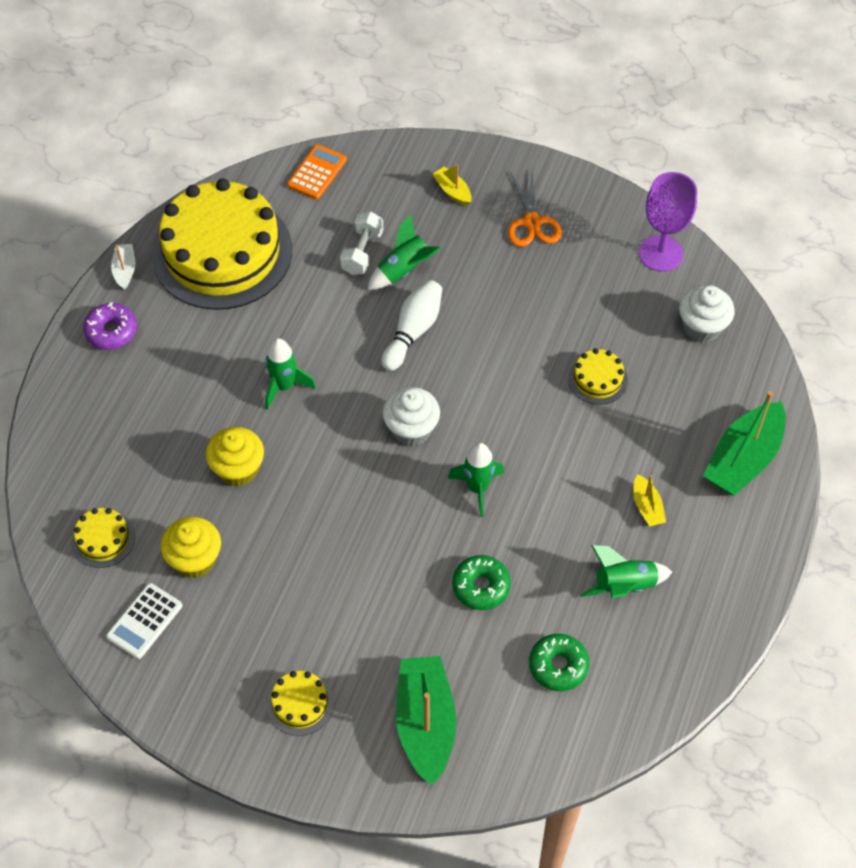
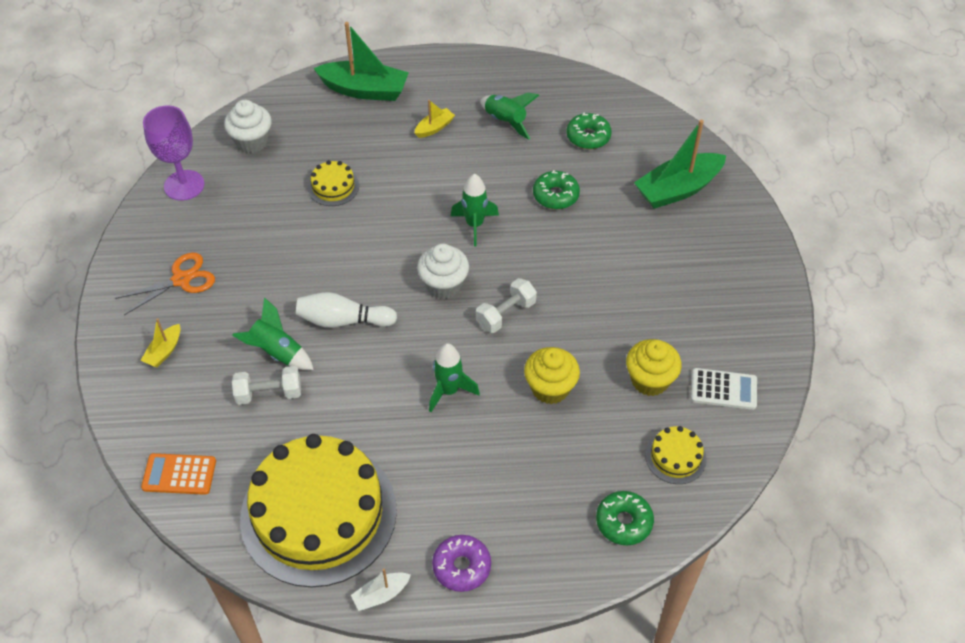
camera: 115 degrees left, 5 degrees down
(71, 465) = (624, 522): none -> green donut
(300, 703) = (715, 263): yellow cake -> none
(345, 468) = (506, 314): none -> white dumbbell

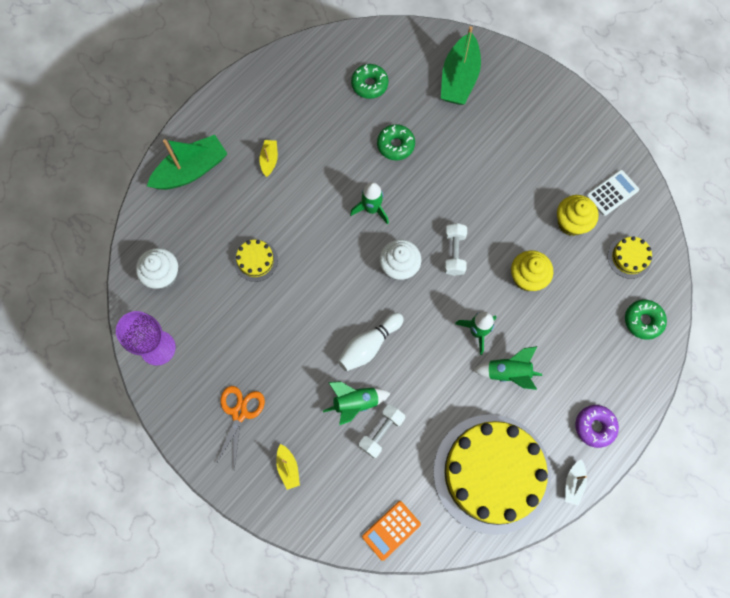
camera: 45 degrees left, 20 degrees up
(505, 121) = (308, 117): green rocket -> green rocket (507, 372)

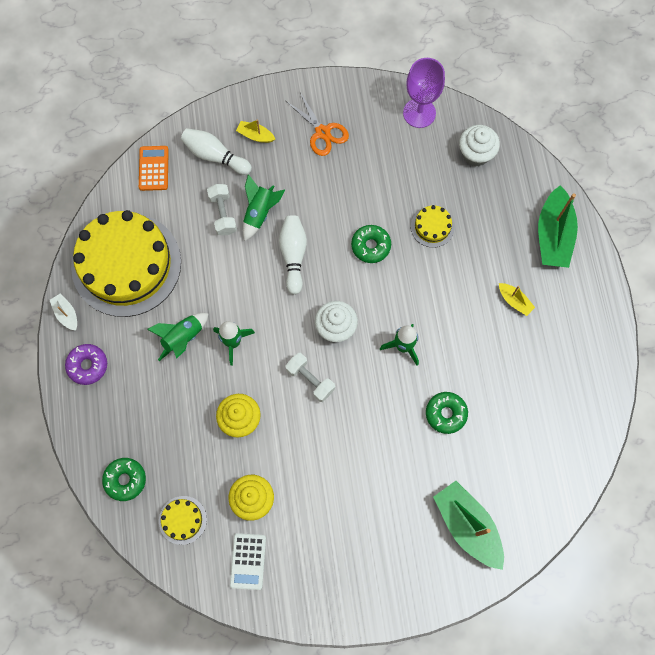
camera: 130 degrees right, 0 degrees up
(335, 486) = (215, 156): none -> white bowling pin
(369, 84) = (524, 440): green donut -> green donut (370, 246)

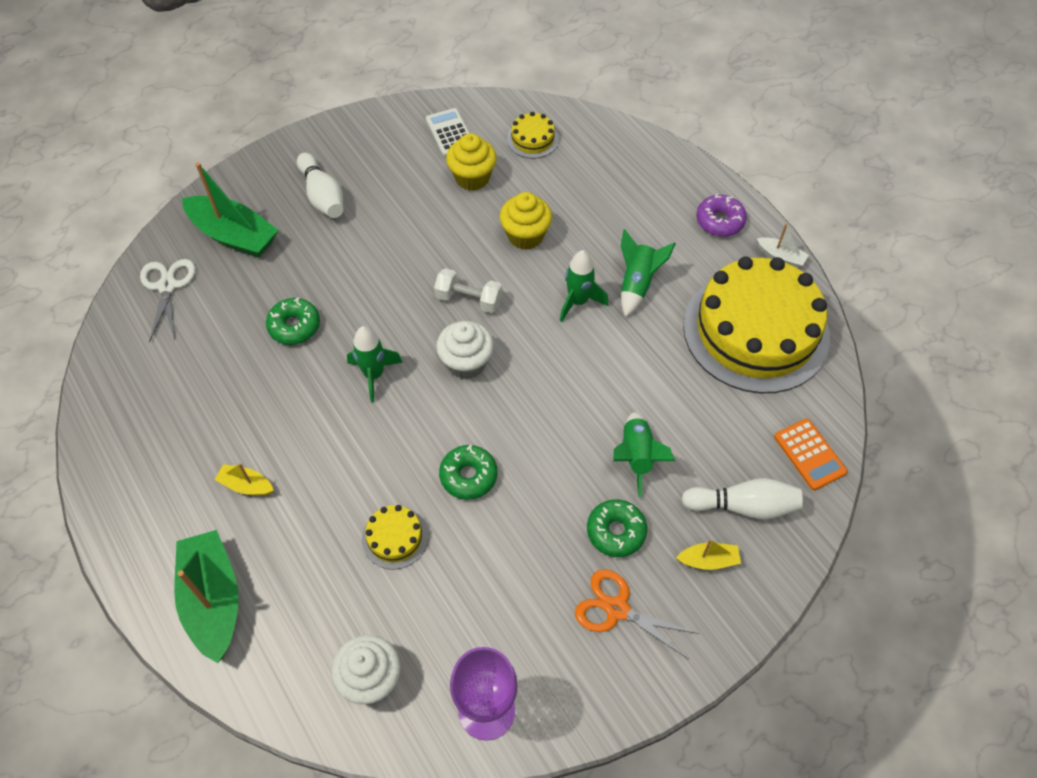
camera: 155 degrees right, 15 degrees down
(125, 480) = (609, 148): green donut -> green donut (616, 531)
(223, 214) = (682, 435): white dumbbell -> none
(293, 255) = (562, 422): white bowling pin -> white bowling pin (322, 196)
(532, 496) = (167, 286): none -> white scissors

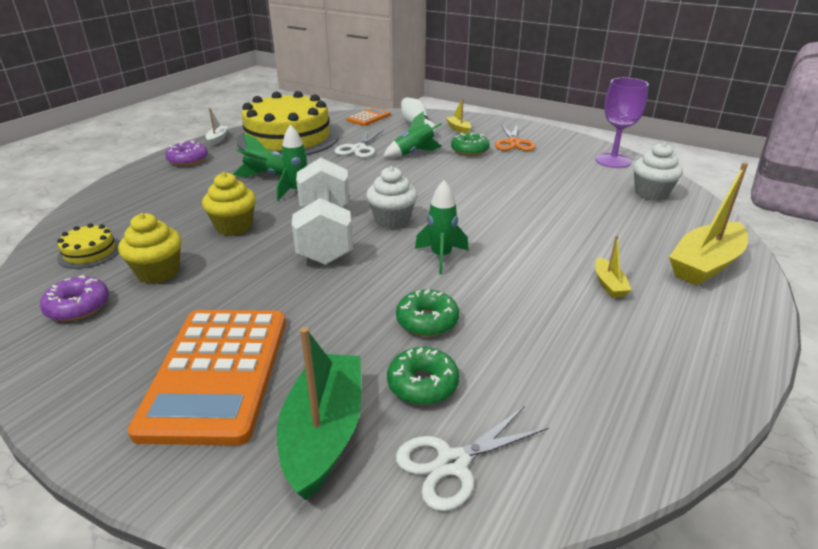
camera: 115 degrees left, 25 degrees down
(213, 600) = (705, 264): green boat -> yellow boat
(322, 196) = (216, 373): white bowling pin -> orange calculator
(395, 537) = (560, 210): yellow cake -> none
(450, 133) = (78, 306): white calculator -> purple donut
(468, 476) = (485, 197): green donut -> green donut (422, 384)
(469, 299) = (325, 235): white dumbbell -> white dumbbell, size x1.99
(682, 398) = (358, 149): none -> white scissors

